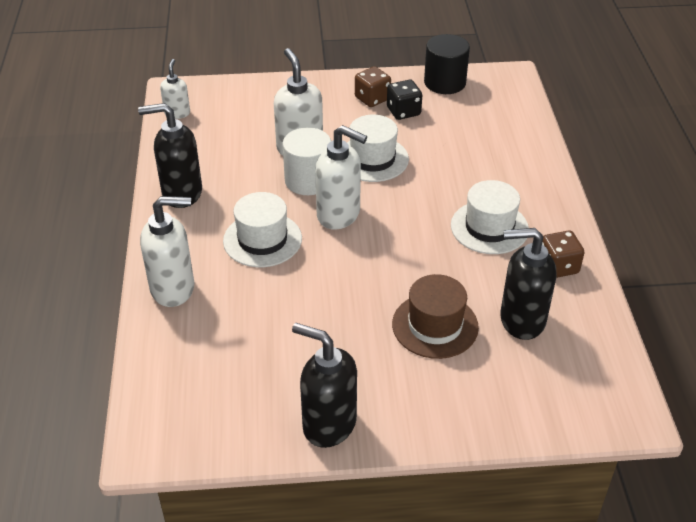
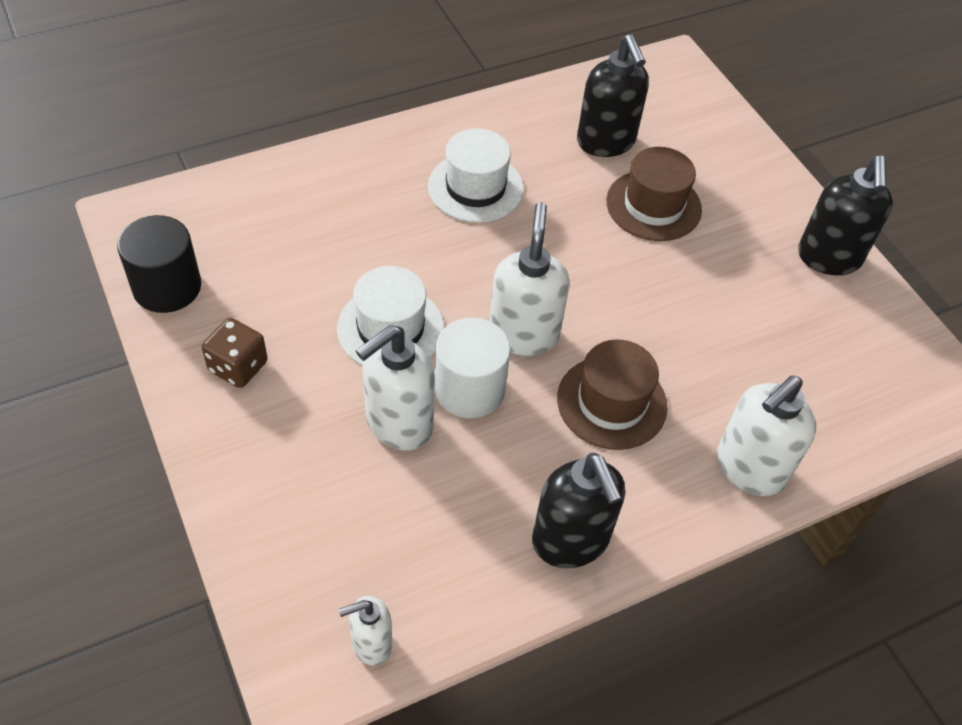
camera: 115 degrees left, 10 degrees up
(173, 288) = (749, 468): white soap dispenser -> white soap dispenser turned 105 degrees counterclockwise
(262, 240) = (611, 402): white hat -> brown hat
(403, 111) = (261, 320): black dice -> none
(558, 266) = (511, 125): brown dice -> none

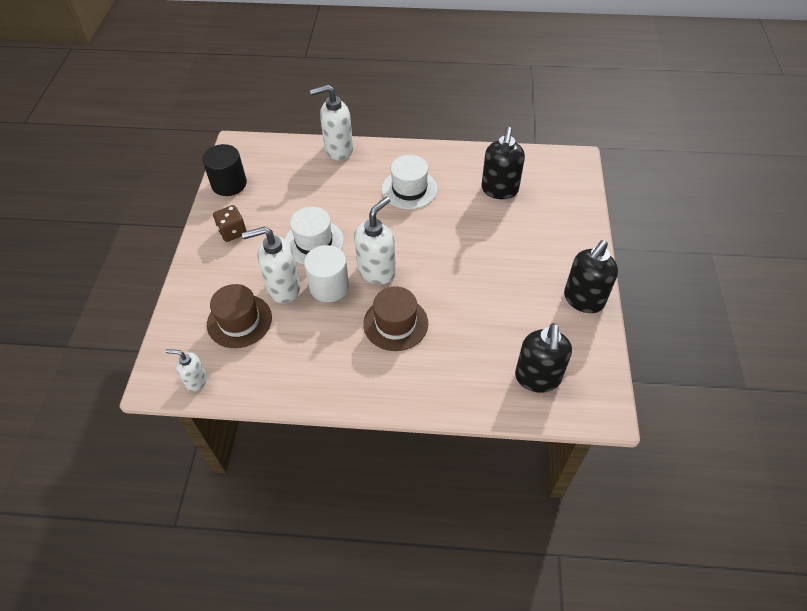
camera: 35 degrees right, 0 degrees up
(570, 541) = (321, 380): black soap dispenser -> black soap dispenser (537, 378)
(653, 205) = (500, 233): brown hat -> brown hat (239, 321)
(749, 468) = (443, 389): white soap dispenser -> white soap dispenser (338, 150)

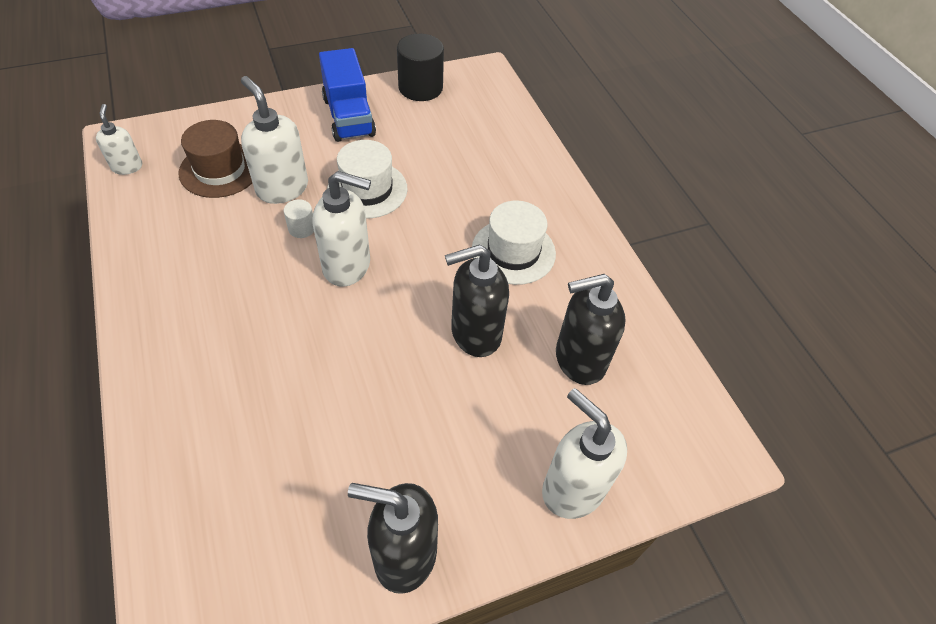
camera: 60 degrees right, 0 degrees up
(232, 232) = (349, 117): brown dice -> blue truck
(329, 286) = (301, 228): white cylinder -> white cylinder, size x0.50
(338, 150) = (538, 157): white soap dispenser -> white soap dispenser (572, 489)
(395, 323) = (266, 315): brown hat -> none
(537, 378) = (219, 527): black soap dispenser -> black soap dispenser (475, 334)

